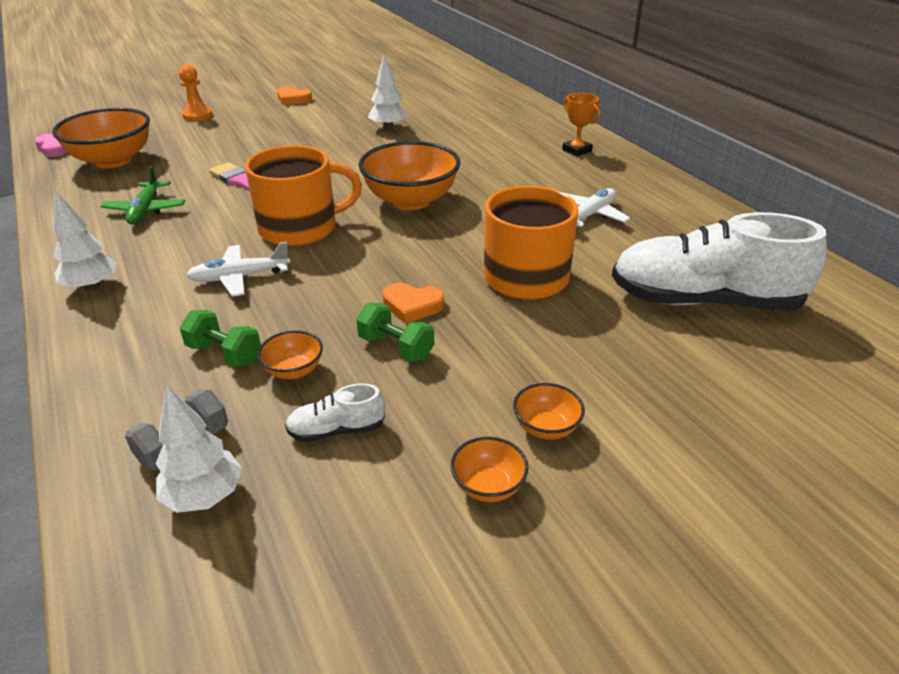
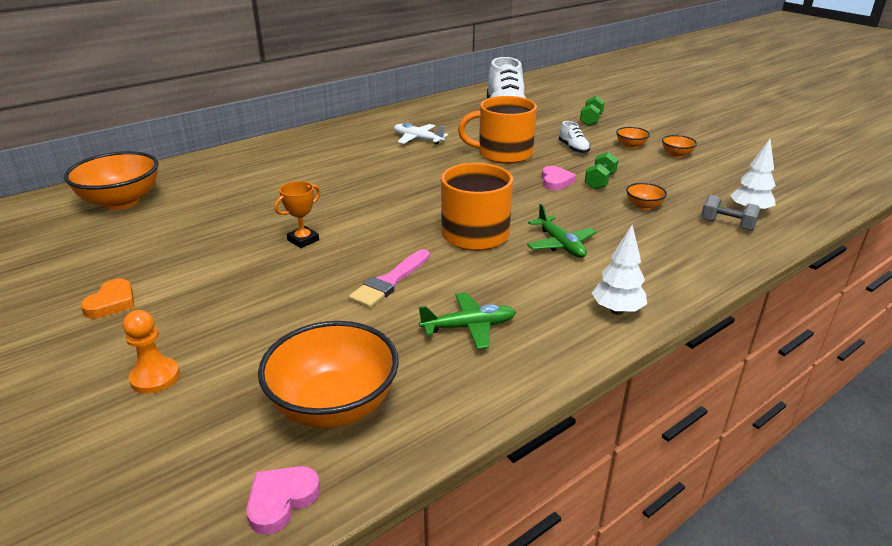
camera: 100 degrees left, 5 degrees down
(225, 353) = (647, 230): green dumbbell -> green dumbbell (591, 120)
(239, 277) = (560, 244): white plane -> green plane
(336, 430) = (676, 188): white shoe -> white shoe (573, 148)
(388, 128) = (241, 223): white tree -> none
(411, 201) = (410, 195): orange bowl -> orange bowl (121, 202)
(412, 305) = (556, 181): orange heart -> pink heart
(577, 150) = (306, 144): orange trophy -> orange trophy (303, 240)

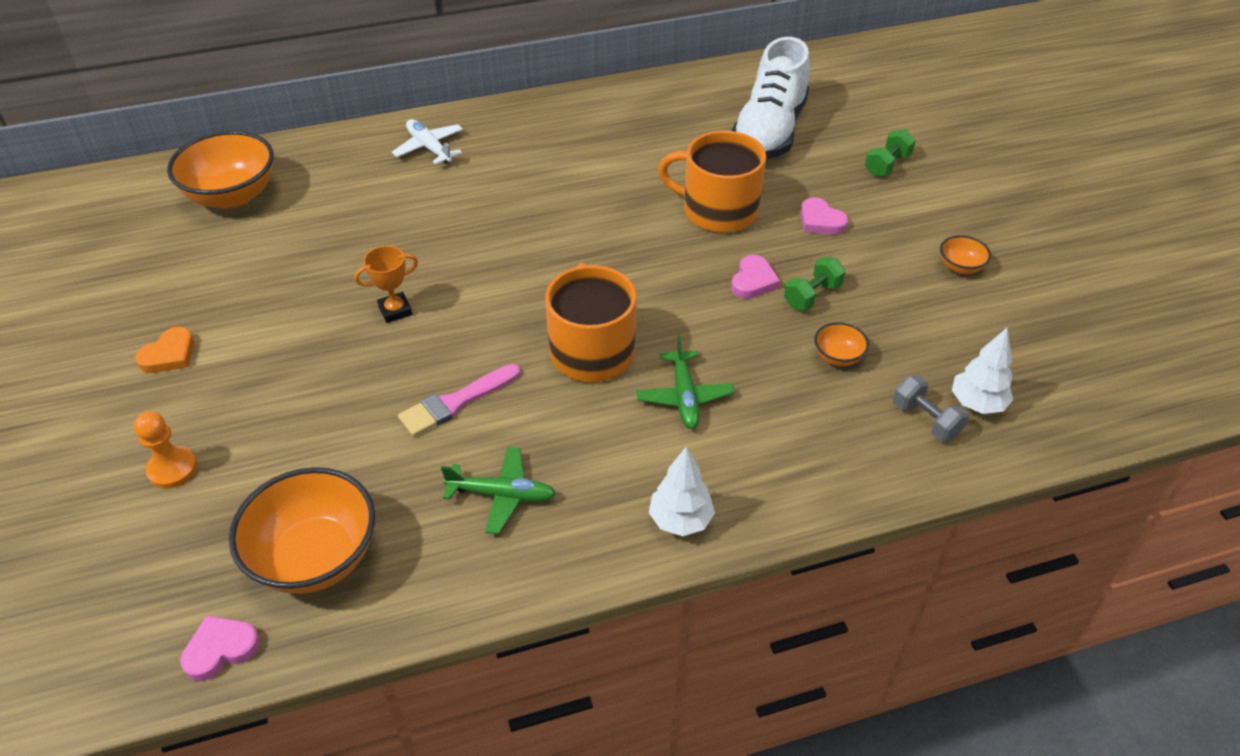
camera: 20 degrees right, 15 degrees up
(418, 139) = (622, 156): white plane -> white plane (429, 148)
(573, 148) = (820, 221): white shoe -> pink heart
(630, 146) = (906, 233): orange bowl -> none

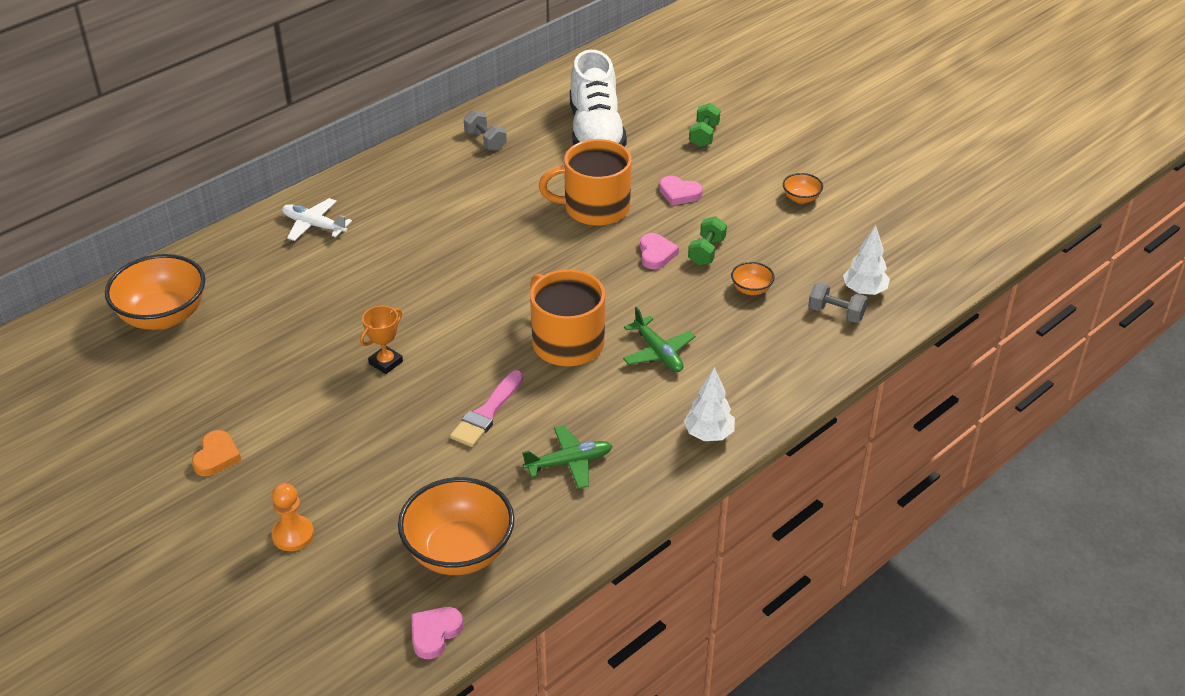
camera: 25 degrees left, 5 degrees down
(650, 109) = (485, 141): none -> grey dumbbell

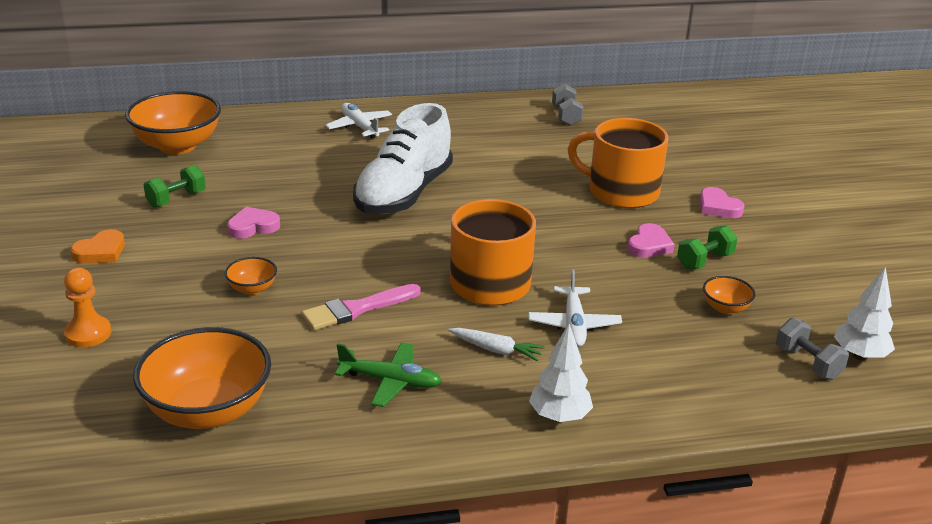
camera: 30 degrees right, 10 degrees down
(386, 362) = (311, 238): orange trophy -> none
(434, 633) = (108, 471): pink heart -> pink heart (253, 227)
(596, 133) = (676, 140): white shoe -> white shoe (404, 194)
(621, 400) = (496, 350): none -> white carrot
(658, 352) = (574, 324): green plane -> white plane
(704, 135) = (785, 172): green dumbbell -> green dumbbell (176, 199)
(801, 198) = (850, 252): orange bowl -> orange bowl (252, 289)

